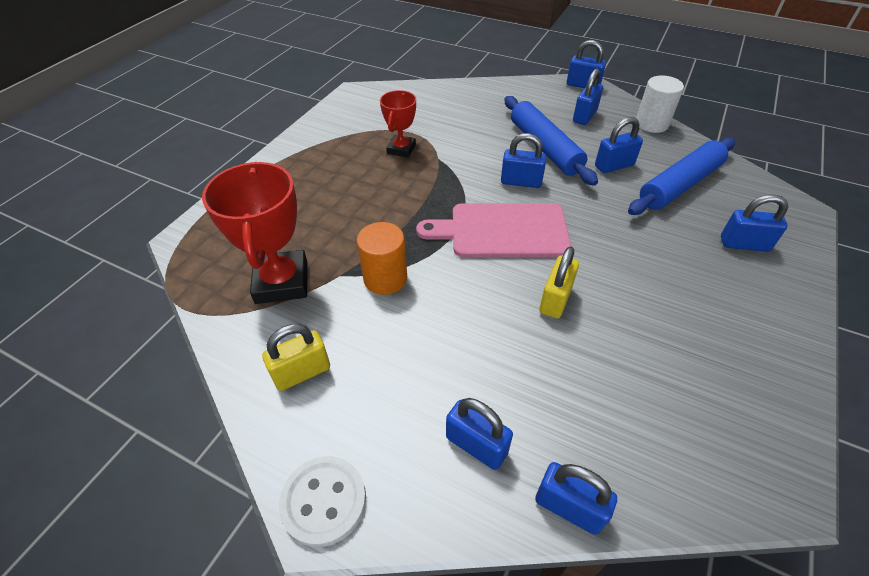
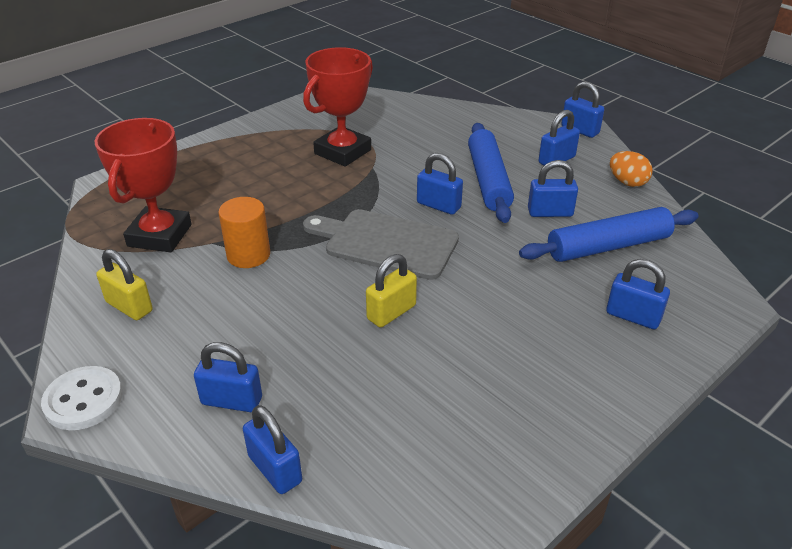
camera: 20 degrees right, 10 degrees down
(302, 372) = (129, 306): yellow padlock -> yellow padlock turned 45 degrees clockwise
(401, 149) = (342, 152): red trophy -> red trophy, size x1.70
(476, 445) = (232, 401): blue padlock -> blue padlock turned 45 degrees counterclockwise
(502, 231) = (386, 243): pink cutting board -> grey cutting board
(651, 124) = (627, 182): white cylinder -> orange egg

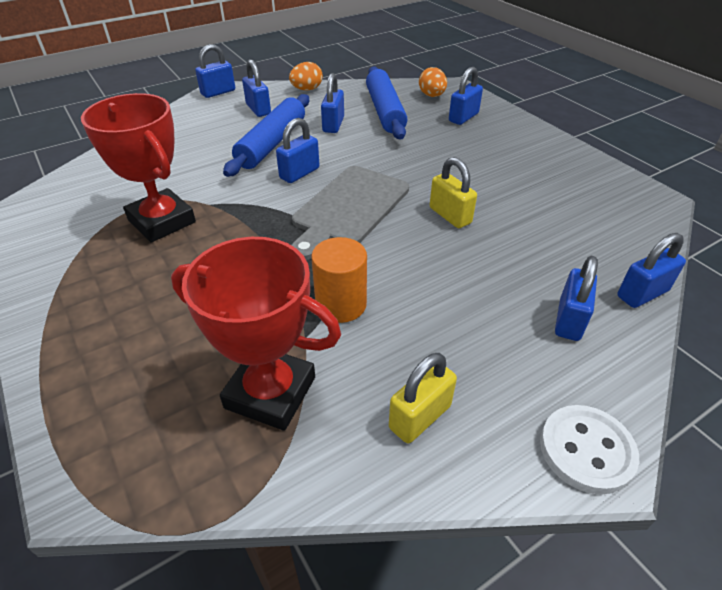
camera: 80 degrees left, 5 degrees up
(489, 180) = (272, 143): blue rolling pin -> blue rolling pin turned 75 degrees counterclockwise
(682, 283) = (432, 96): none -> orange egg

